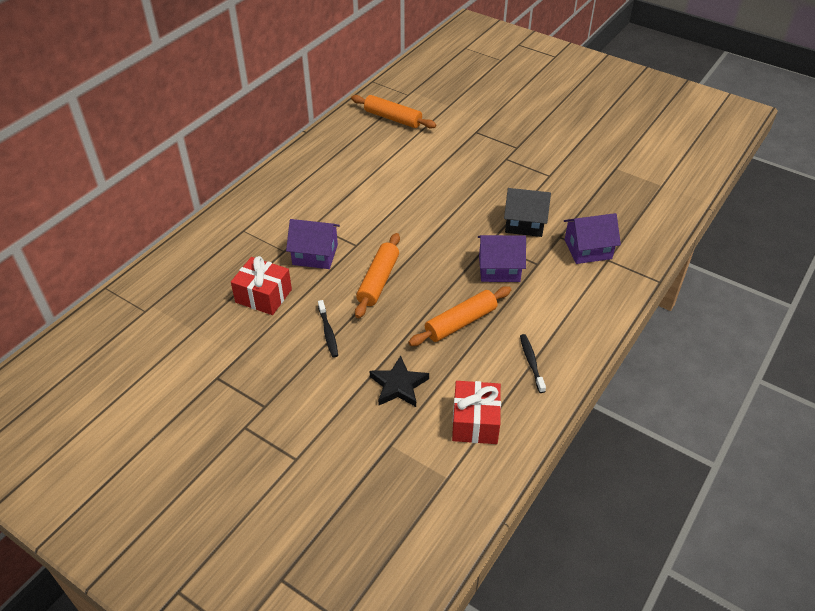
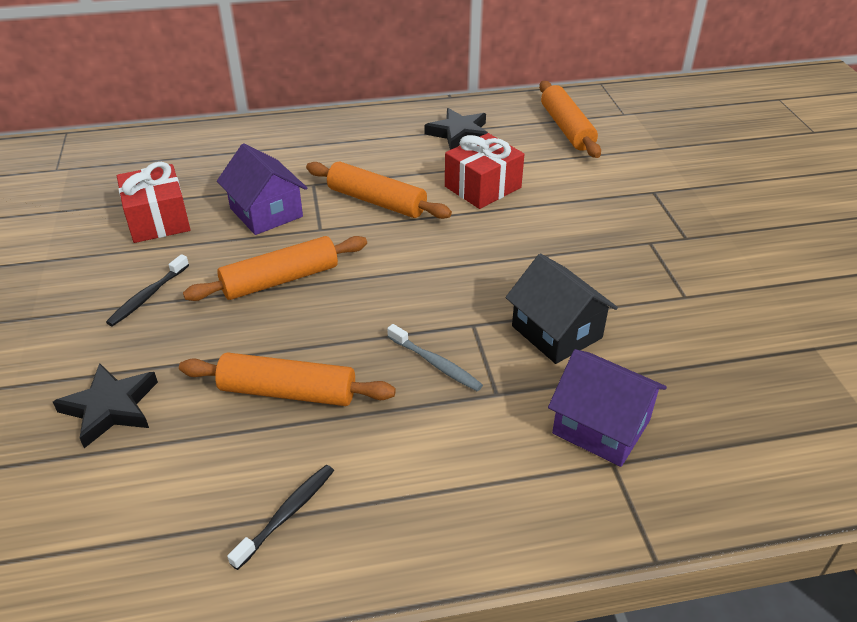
camera: 45 degrees right, 5 degrees down
(344, 151) = (459, 133): none -> black star
(361, 213) = (376, 201): none -> orange rolling pin
(475, 422) = (105, 527): red gift -> red gift (483, 187)
(499, 269) = (436, 363): purple house -> grey toothbrush

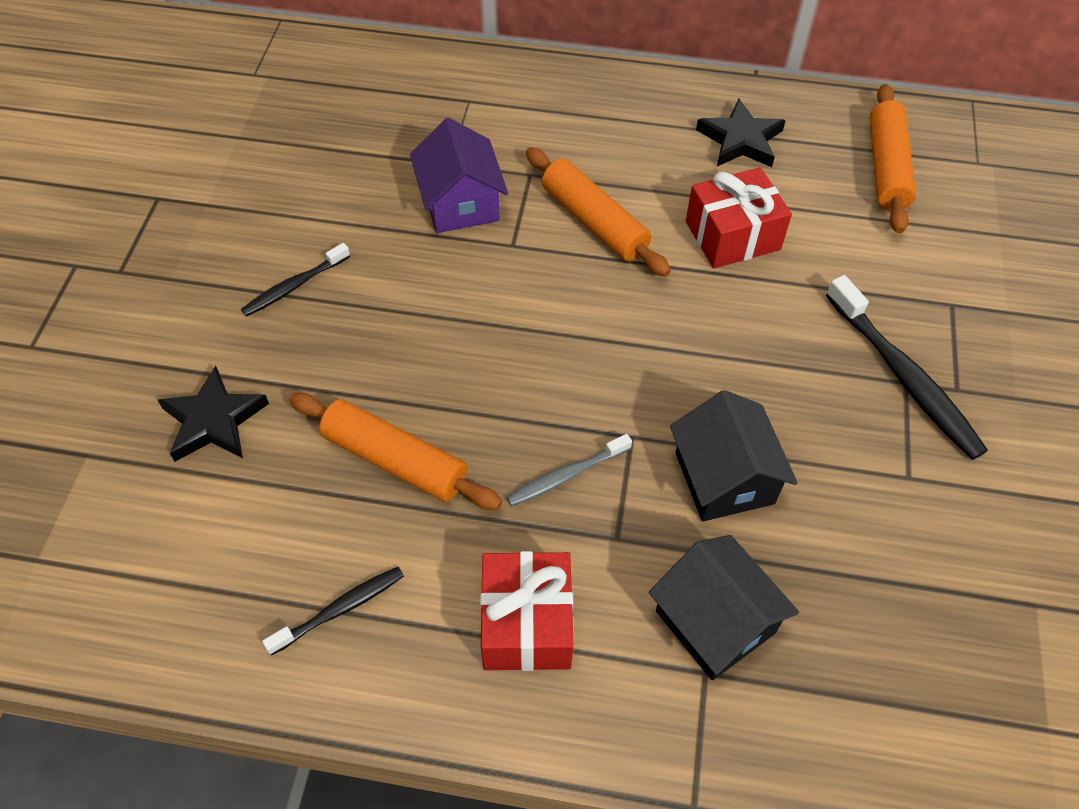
camera: 20 degrees right, 15 degrees up
(158, 220) = (339, 180): red gift -> red gift (526, 623)
(280, 280) = (441, 306): orange rolling pin -> none
(436, 363) = (566, 476): grey toothbrush -> grey toothbrush turned 90 degrees clockwise
(601, 427) = (715, 622): purple house -> black house
(647, 239) = (904, 377): none -> black toothbrush

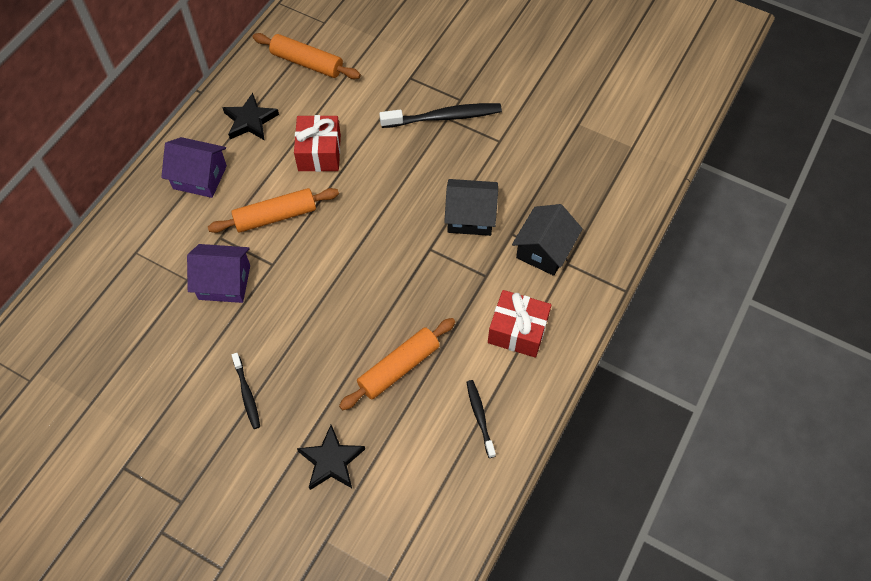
camera: 70 degrees left, 5 degrees up
(566, 476) = (441, 286): grey toothbrush -> none
(615, 121) = (200, 177): none -> purple house
(715, 622) = (544, 250): black house -> black house turned 45 degrees counterclockwise

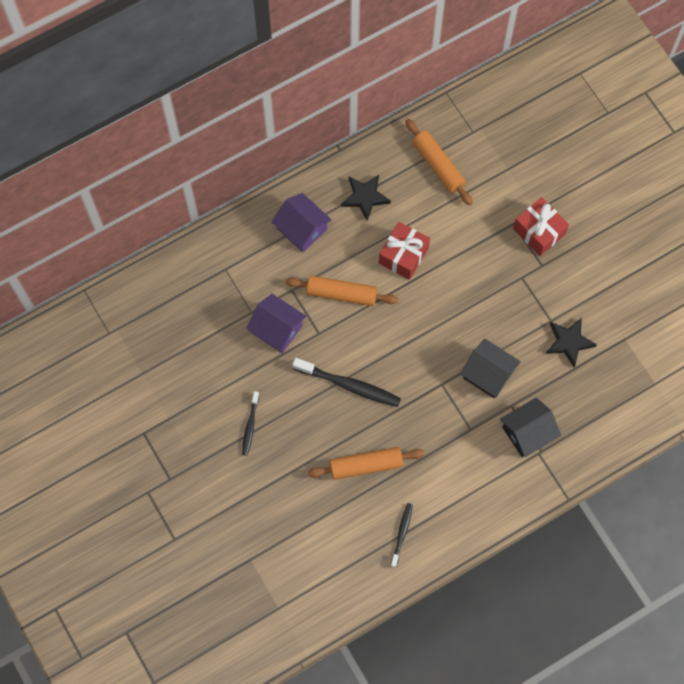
camera: 30 degrees right, 10 degrees up
(331, 461) = (282, 507): black star -> black star (569, 342)
(444, 117) = (519, 275): black toothbrush -> black toothbrush (349, 385)
(517, 331) = (467, 485): red gift -> red gift (539, 232)

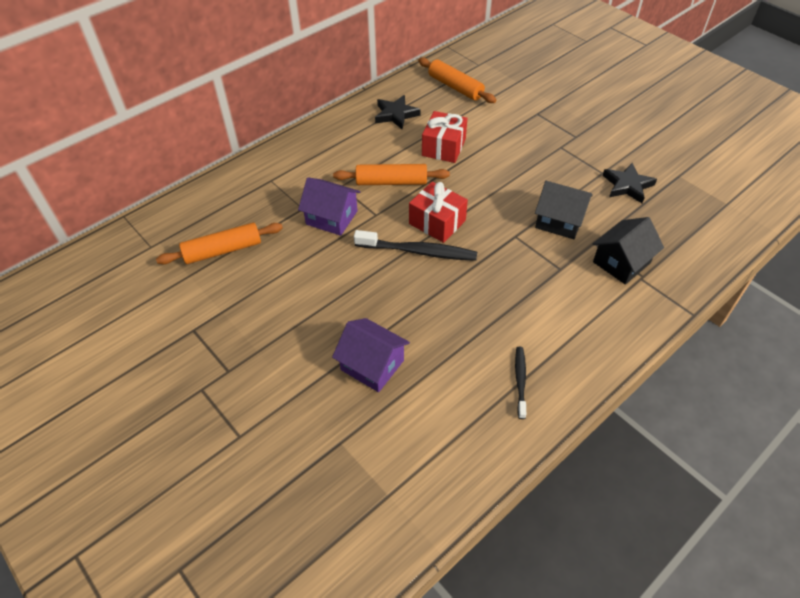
camera: 10 degrees left, 20 degrees down
(250, 426) = (317, 303): black toothbrush -> none
(302, 229) = (341, 142): purple house -> purple house (372, 365)
(366, 465) = (457, 319): orange rolling pin -> orange rolling pin (223, 250)
(539, 232) = (562, 115): red gift -> red gift (437, 222)

